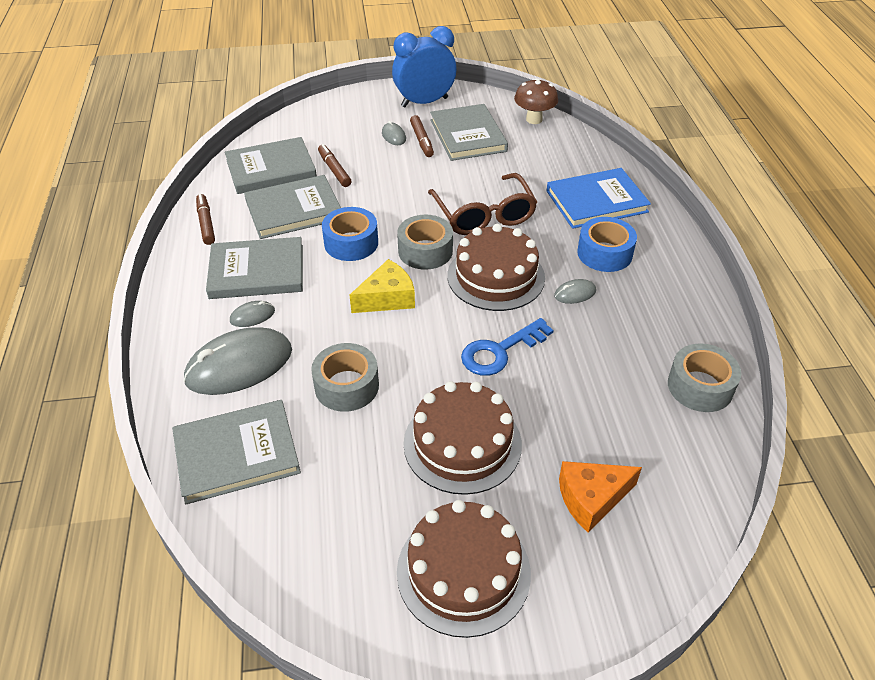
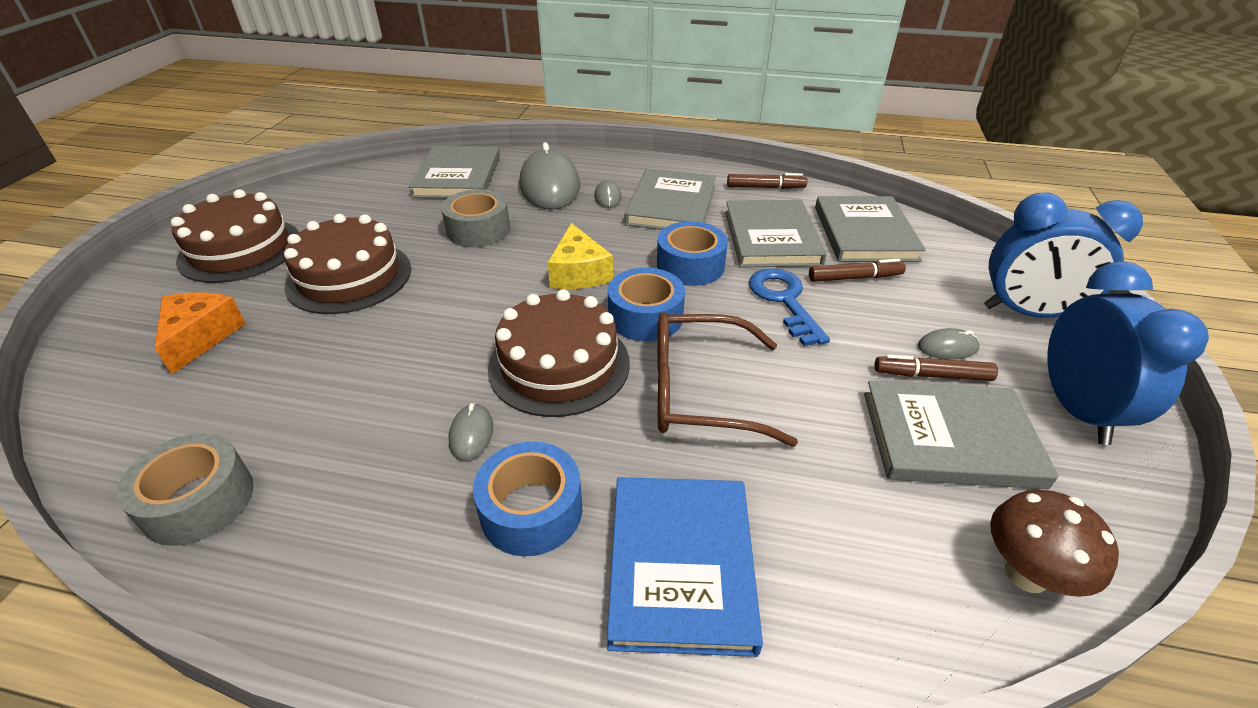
camera: 110 degrees right, 5 degrees down
(345, 111) = (1027, 313): none -> blue clock
(425, 251) = (645, 317): grey tape -> blue tape
(500, 351) = (434, 331): blue key -> blue key (784, 301)

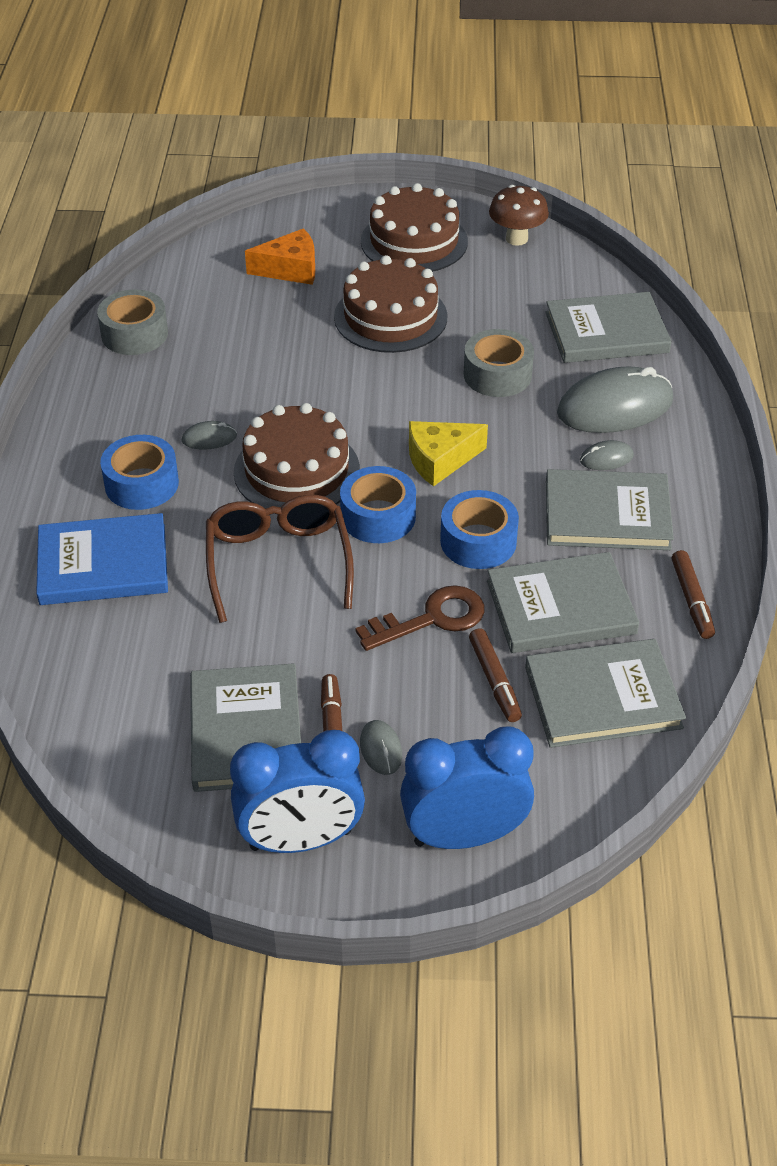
camera: 80 degrees right, 5 degrees up
(784, 301) = (431, 619): blue key -> brown key
(1026, 574) = (108, 757): brown mushroom -> brown mushroom (516, 239)
(1027, 313) = (464, 836): blue clock -> blue clock turned 75 degrees clockwise

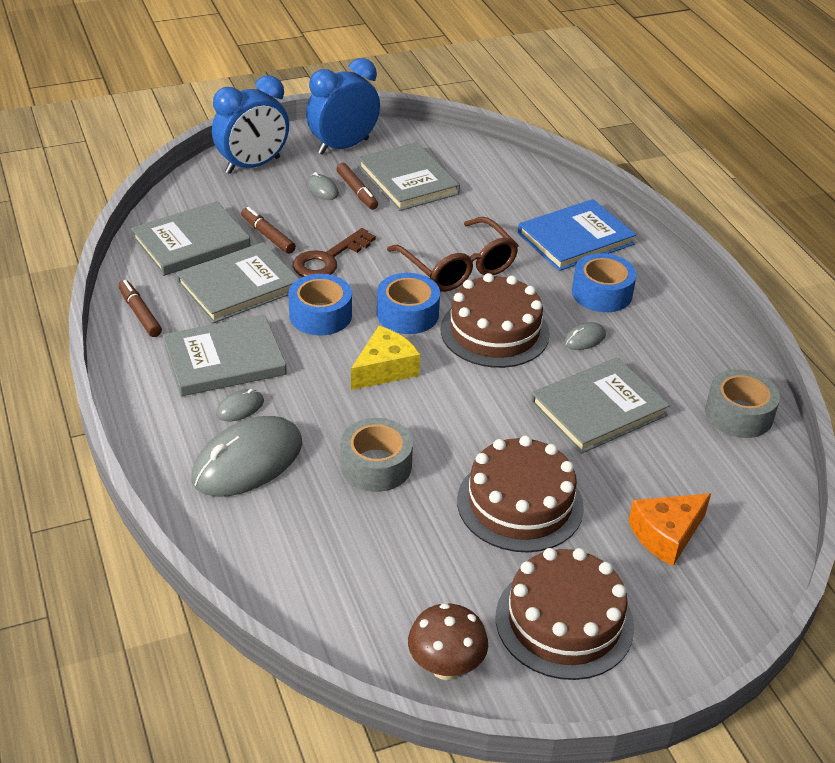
camera: 155 degrees right, 5 degrees down
(606, 332) = (284, 550): grey book -> grey book (598, 409)

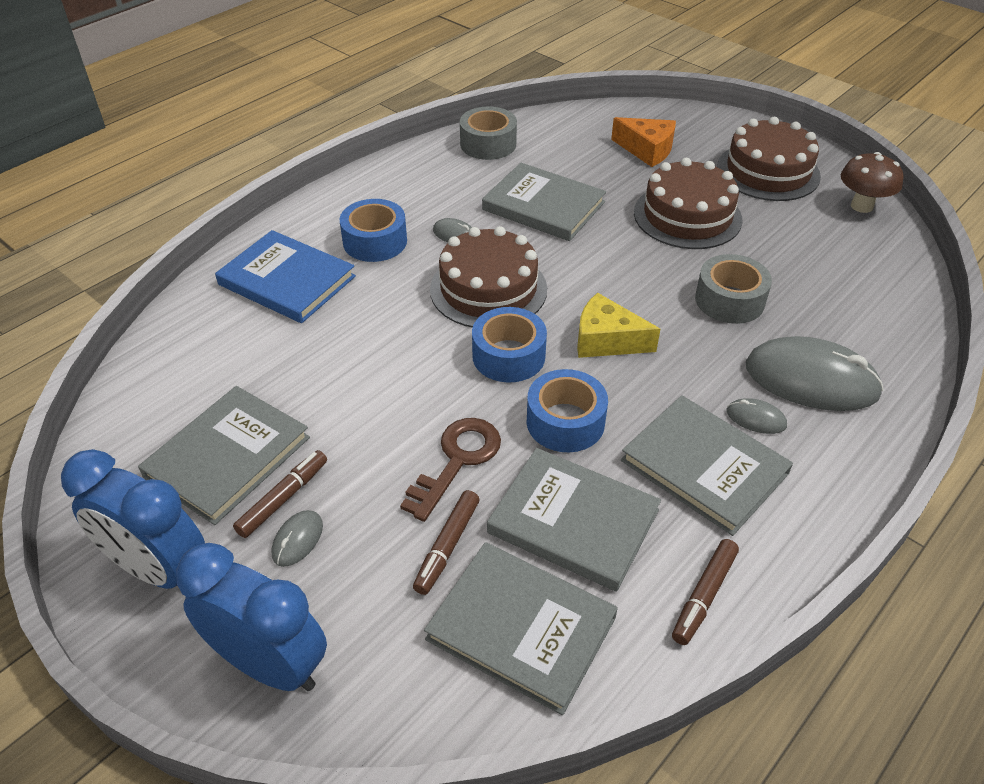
camera: 115 degrees left, 5 degrees up
(328, 259) = (457, 461): brown key -> brown key turned 75 degrees counterclockwise
(457, 266) = (396, 348): brown glasses -> none

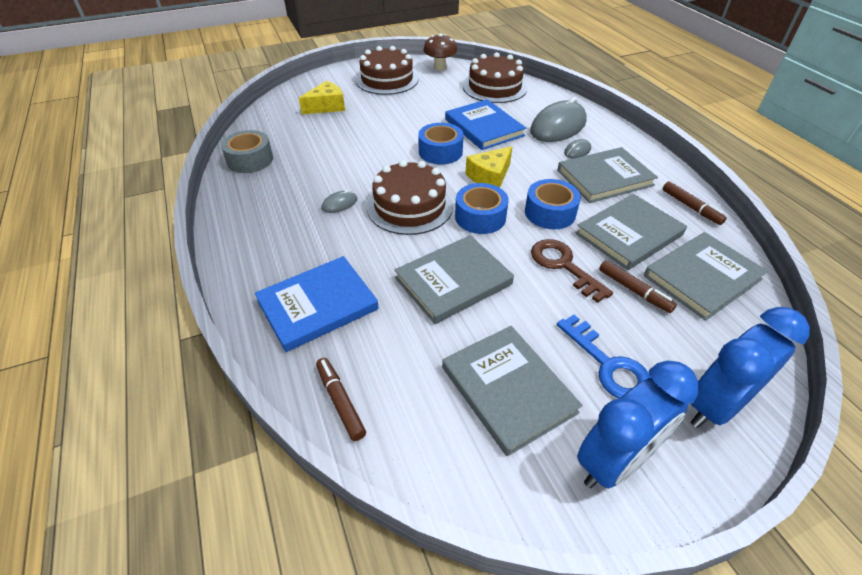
camera: 65 degrees left, 0 degrees up
(283, 498) = (565, 364): brown marker -> brown marker (340, 401)
(297, 540) = (608, 364): grey mouse -> blue key
(375, 241) = (311, 244): blue tape -> blue tape (440, 152)
(543, 206) = (344, 159): grey book -> grey book (453, 281)
(647, 150) = (326, 106): orange cheese -> yellow cheese
(687, 216) = (402, 115): brown cake -> brown cake (494, 87)
(729, 300) = (484, 127): grey tape -> blue book

